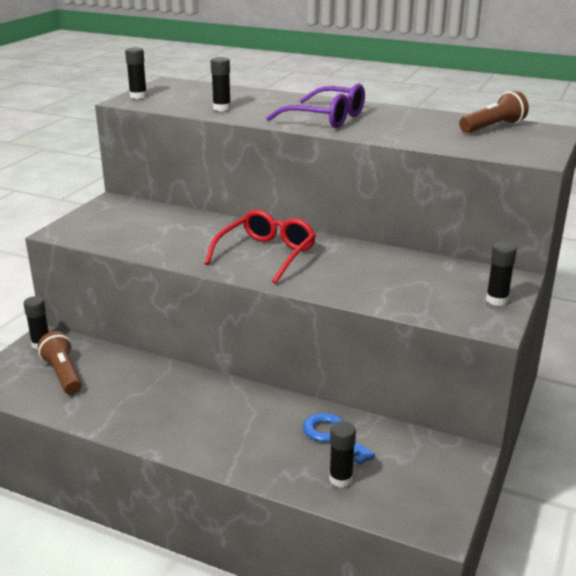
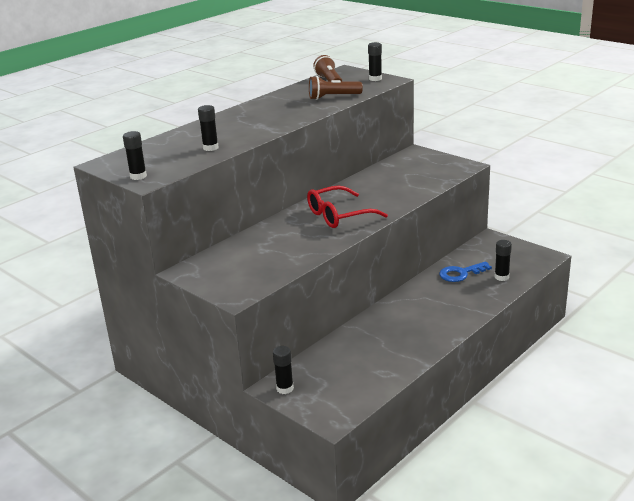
camera: 70 degrees left, 0 degrees up
(63, 374) = (339, 376): brown flashlight -> brown flashlight (333, 97)
(266, 255) = (339, 215): red glasses -> red glasses turned 75 degrees counterclockwise
(325, 118) = (269, 119): purple glasses -> none
(497, 300) = (439, 160): black glue stick -> black glue stick (375, 79)

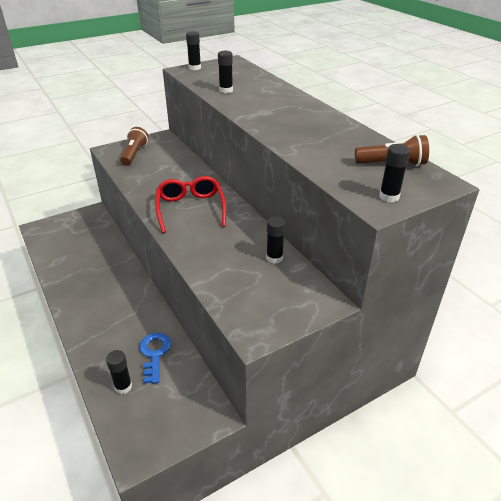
camera: 105 degrees right, 10 degrees up
(285, 388) = (86, 215): black glue stick -> black glue stick (274, 258)
(333, 97) = (325, 156): brown flashlight -> brown flashlight (134, 154)

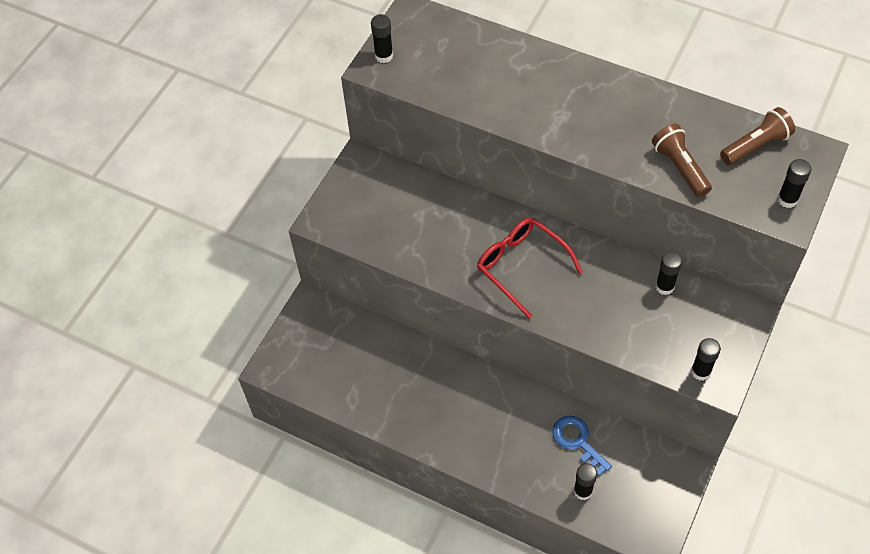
camera: 30 degrees left, 20 degrees up
(134, 154) = (361, 212): brown flashlight -> brown flashlight (680, 167)
(226, 90) = (476, 91): black glue stick -> black glue stick (700, 371)

